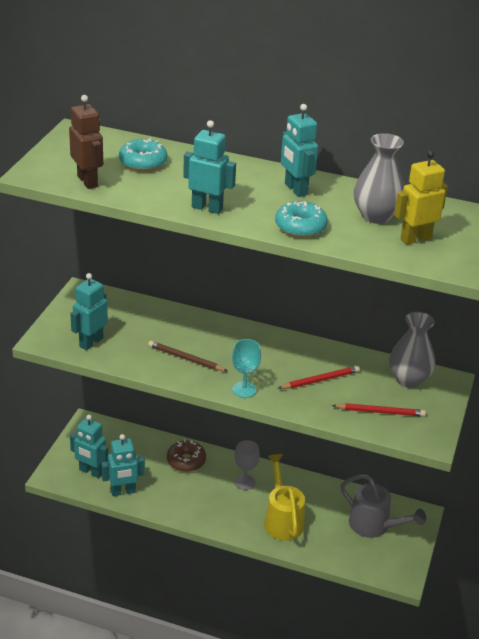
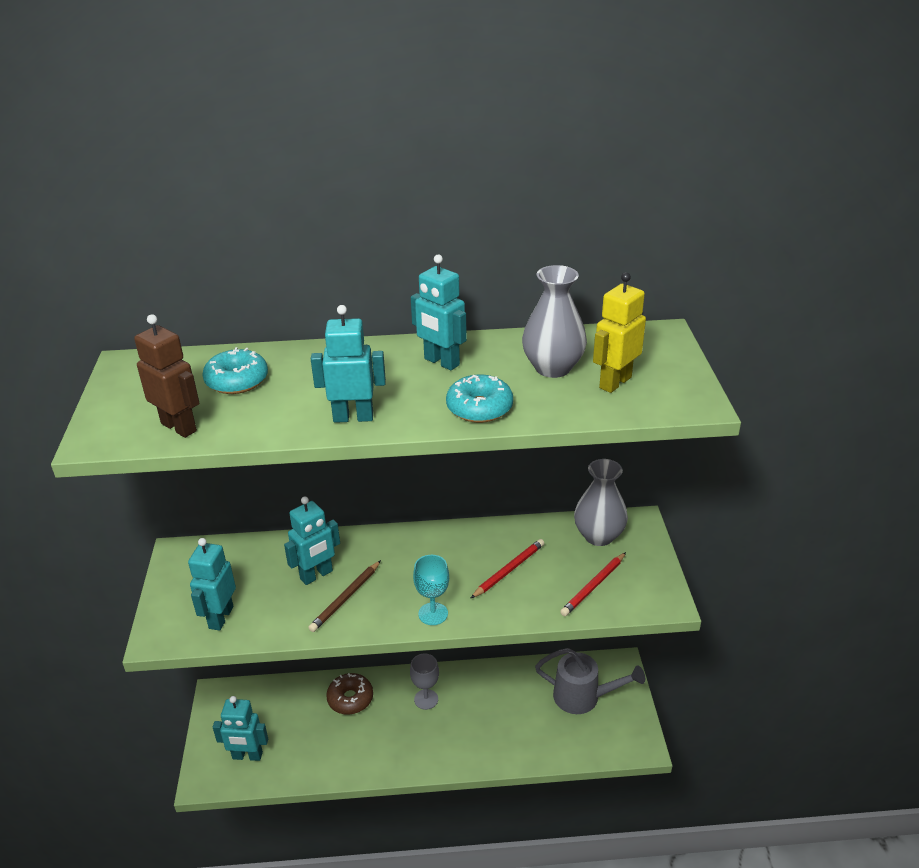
camera: 20 degrees left, 0 degrees up
(123, 492) = (296, 766): turquoise robot -> turquoise robot (316, 575)
(186, 358) = (345, 598): brown pencil -> brown pencil turned 60 degrees counterclockwise
(282, 519) = (487, 728): yellow watering can -> none
(380, 412) = (593, 586): red pencil -> red pencil turned 150 degrees clockwise

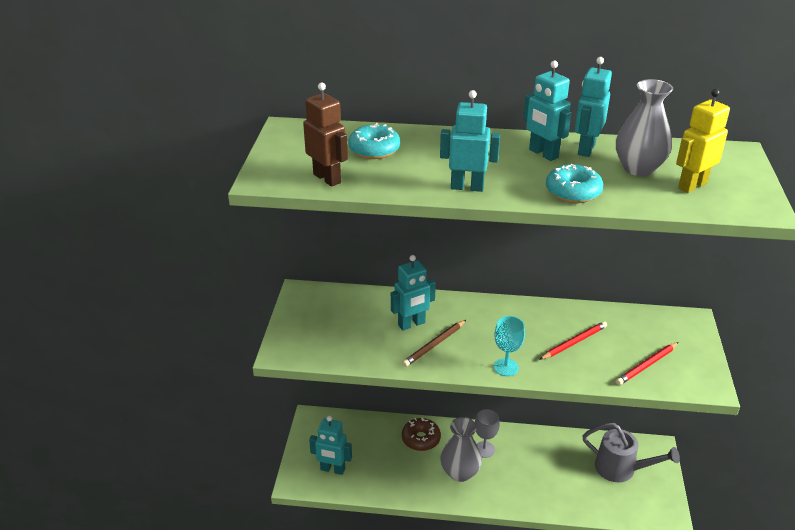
camera: 10 degrees right, 0 degrees up
(220, 617) = (332, 345): turquoise robot -> turquoise robot (586, 149)
(598, 536) = (655, 326): grey vase -> grey vase (460, 472)

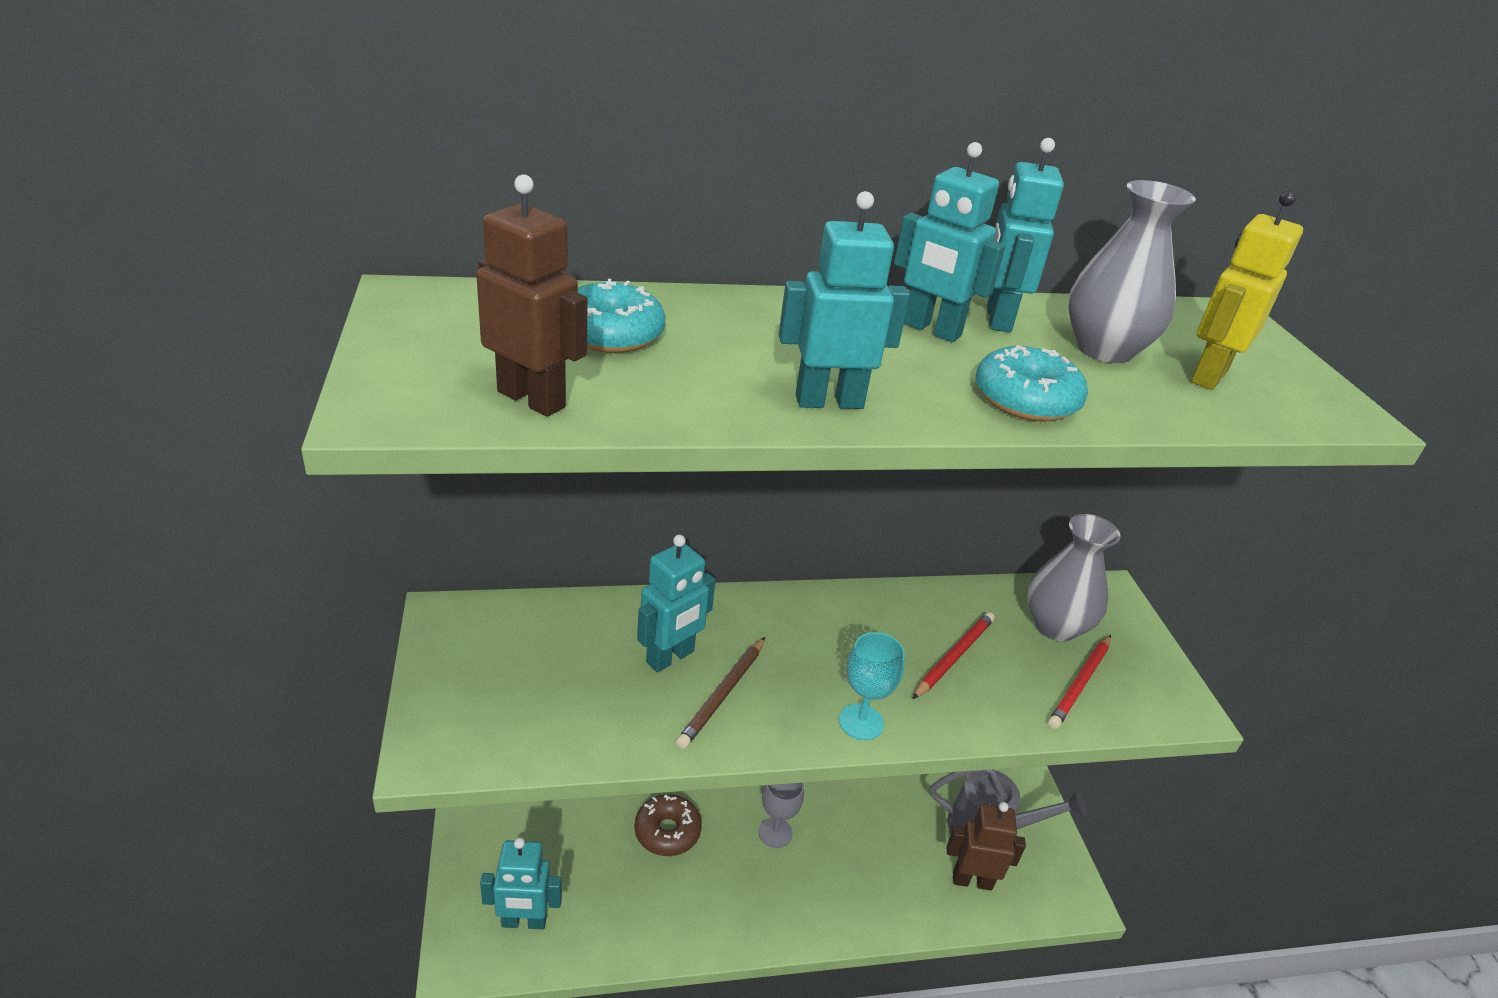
camera: 20 degrees left, 0 degrees up
(460, 472) = (746, 884): grey vase -> grey vase (1055, 626)
(600, 494) = (972, 880): none -> brown robot

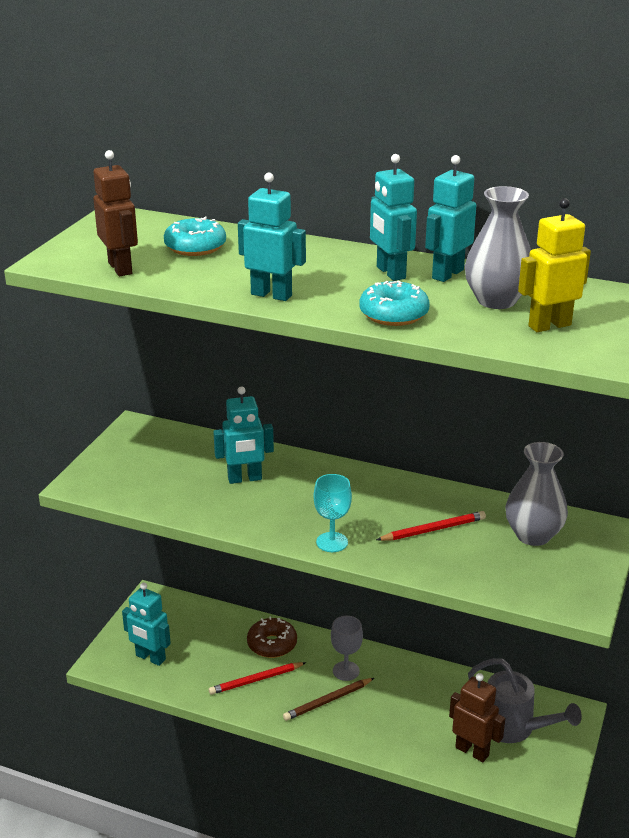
camera: 35 degrees right, 5 degrees down
(722, 694) = (259, 504): brown pencil -> brown pencil (328, 701)
(1080, 683) = (512, 569): red pencil -> red pencil (256, 680)

